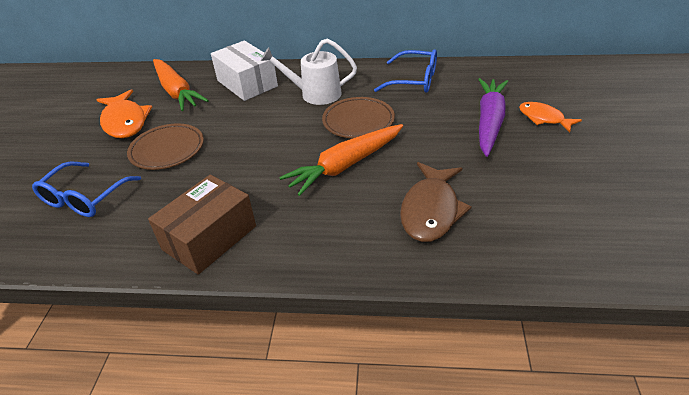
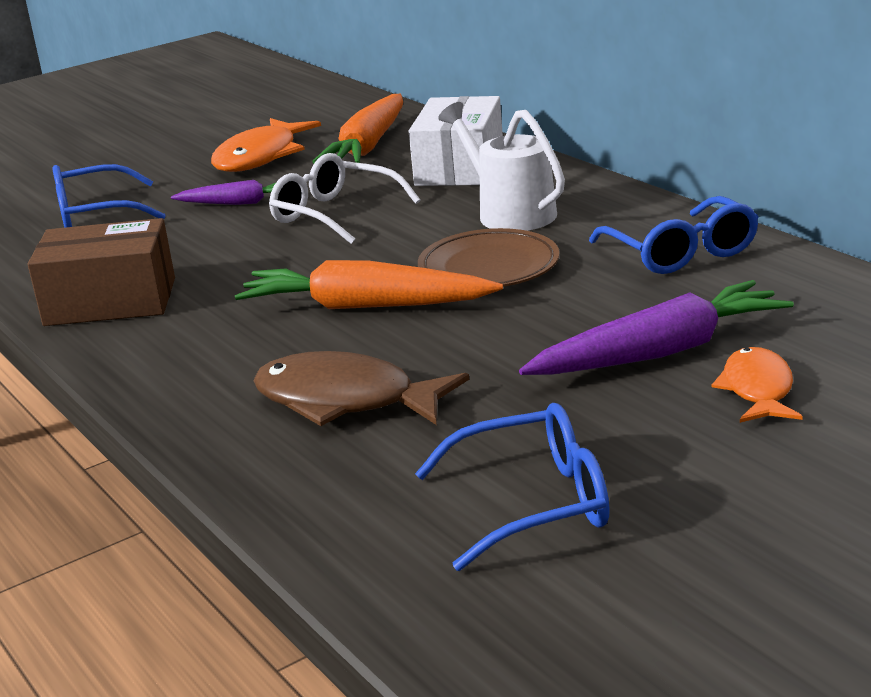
camera: 50 degrees right, 15 degrees down
(167, 150) = (239, 203): brown plate -> purple carrot
(233, 131) = (334, 214): none -> white glasses
(431, 210) = (346, 401): brown fish -> brown fish turned 45 degrees clockwise
(577, 203) = (534, 503): none -> blue glasses

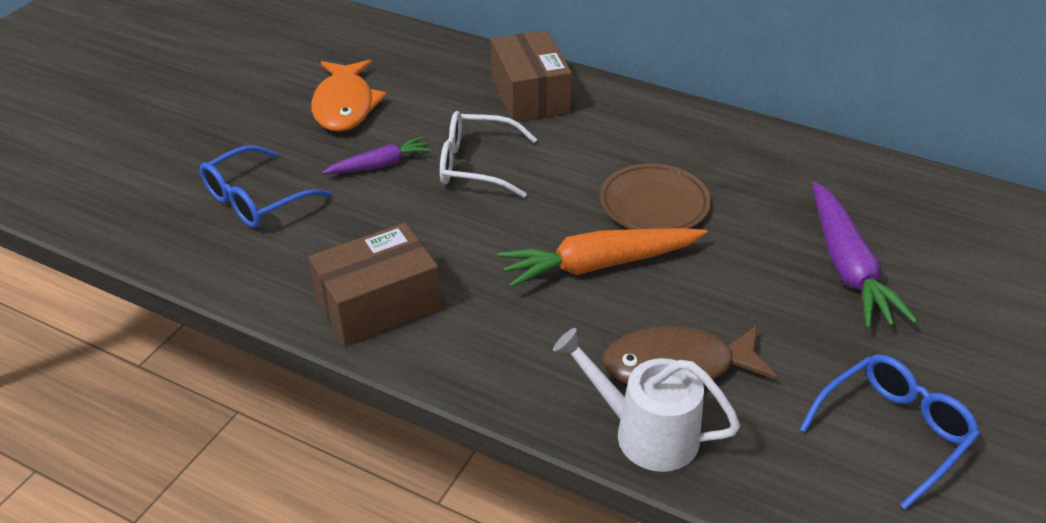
camera: 30 degrees left, 15 degrees up
(368, 146) = (429, 79): orange carrot -> none
(460, 167) = (530, 95): white box -> brown box
(510, 213) = (616, 142): white watering can -> white watering can (645, 433)
(660, 352) = (847, 267): purple carrot -> purple carrot turned 135 degrees clockwise
(681, 253) = (775, 164): blue glasses -> none
(757, 390) = (936, 289): orange fish -> none

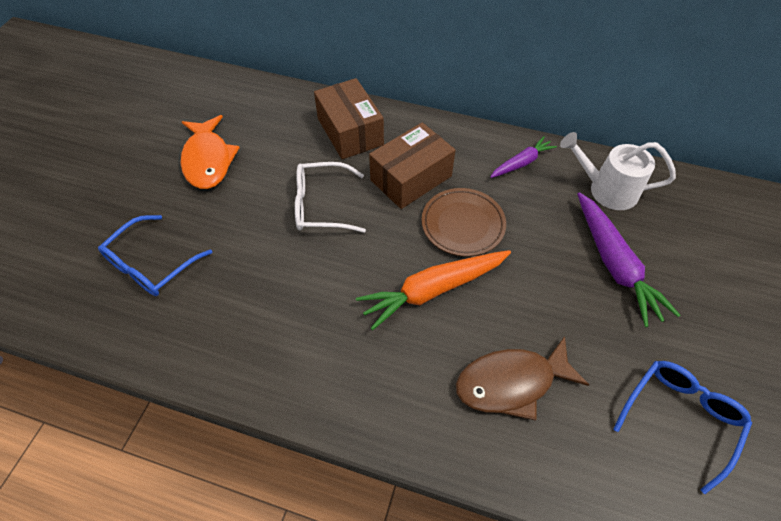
camera: 10 degrees left, 15 degrees up
(378, 304) = (269, 357): brown box -> brown box (411, 178)
(380, 165) = (246, 215): purple carrot -> purple carrot (521, 163)
(645, 433) = (500, 452): white watering can -> white watering can (606, 190)

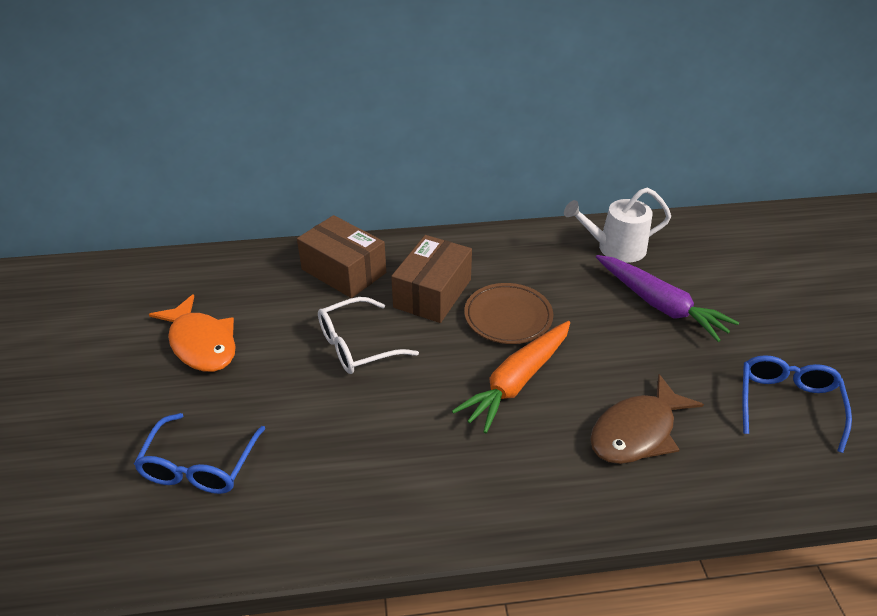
camera: 25 degrees left, 15 degrees down
(521, 163) = (528, 249): purple carrot -> none

